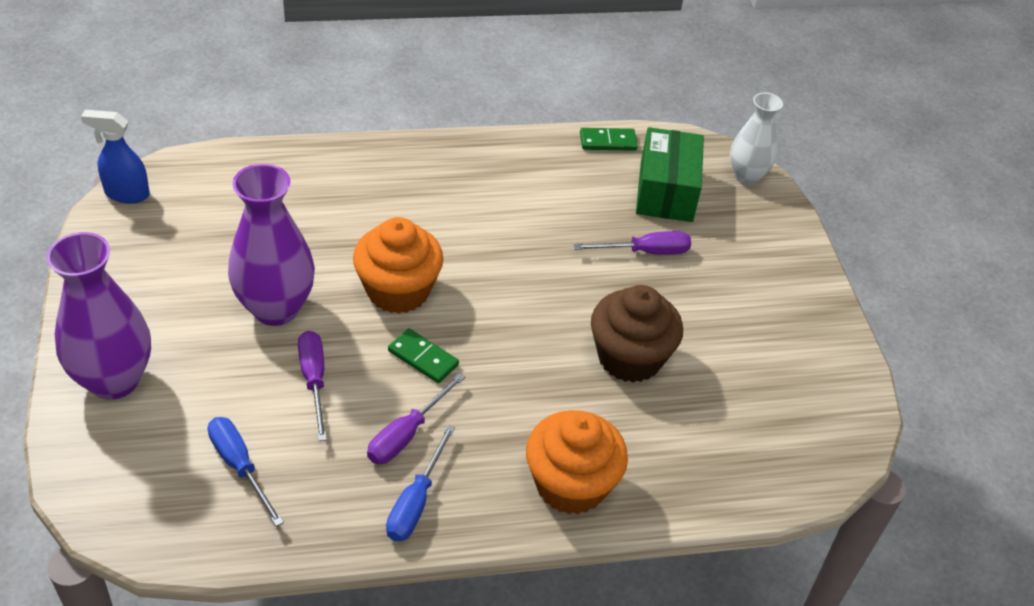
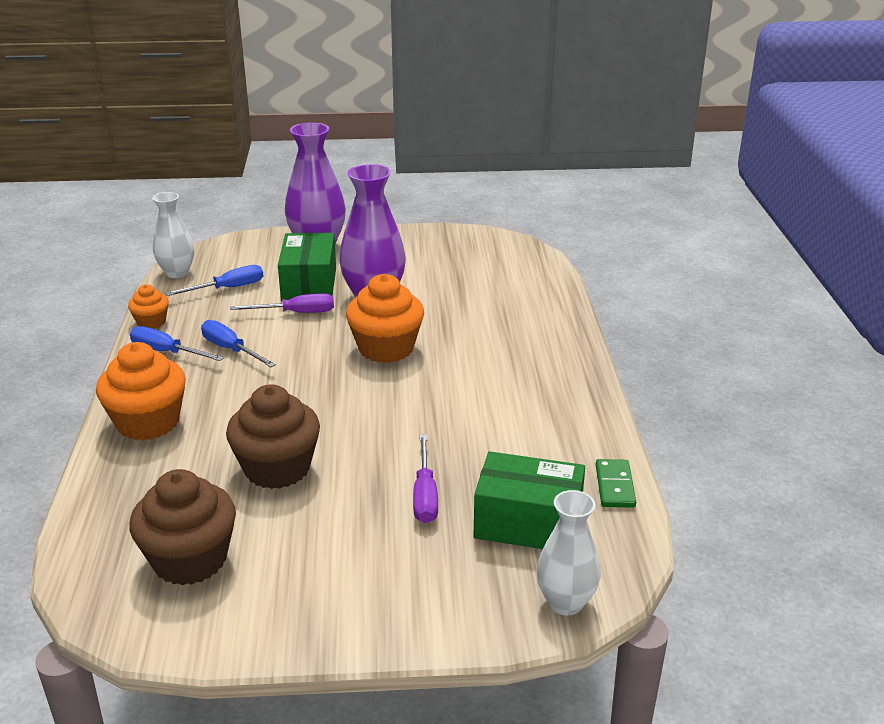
camera: 100 degrees right, 15 degrees down
(126, 194) = (503, 240): blue spray bottle -> none
(182, 542) = (177, 273): none -> white vase
(234, 376) = (309, 284): none -> green box
(336, 539) = (151, 322): none -> orange cupcake
(407, 434) = (231, 349): purple screwdriver -> blue screwdriver
(423, 358) = (307, 358): green domino -> none
(770, 401) = (190, 560): none -> brown cupcake

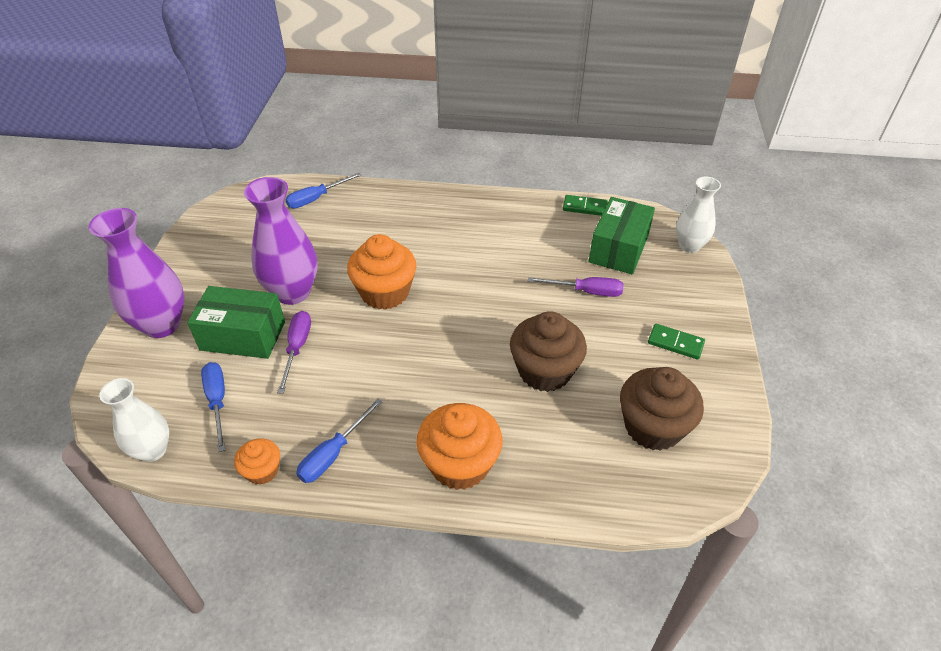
camera: 80 degrees left, 15 degrees up
(231, 349) = (348, 400): blue screwdriver -> blue screwdriver (316, 198)
(338, 582) = (675, 343): none -> green domino

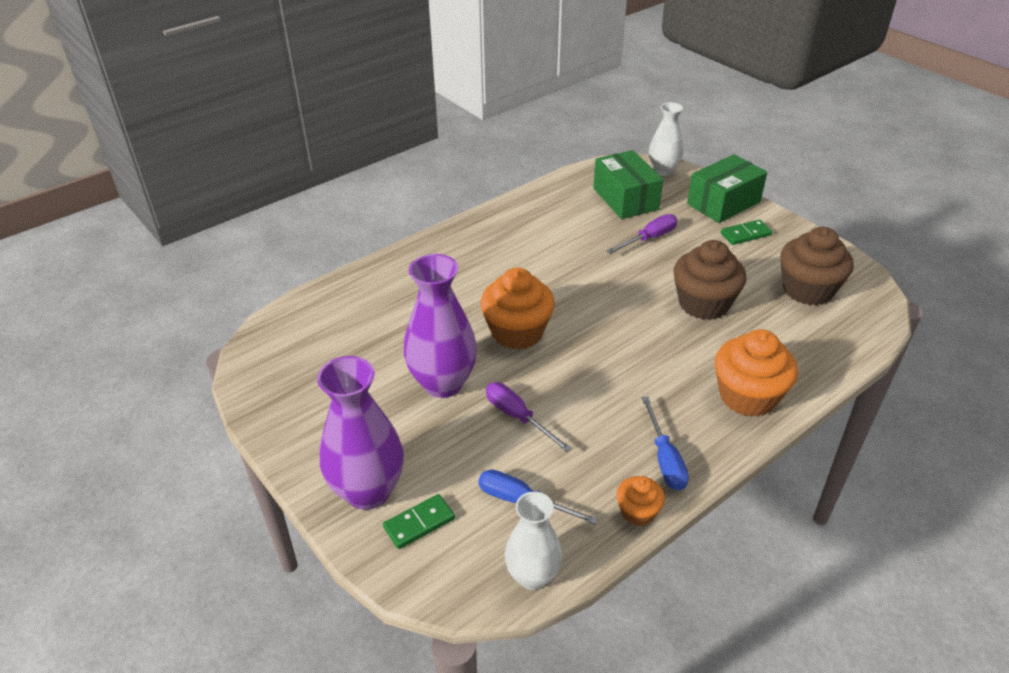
camera: 45 degrees left, 5 degrees down
(243, 336) = (458, 443): green box -> green box (723, 203)
(316, 198) = (336, 304): blue screwdriver -> none
(584, 207) = (561, 185): green domino -> green domino (419, 523)

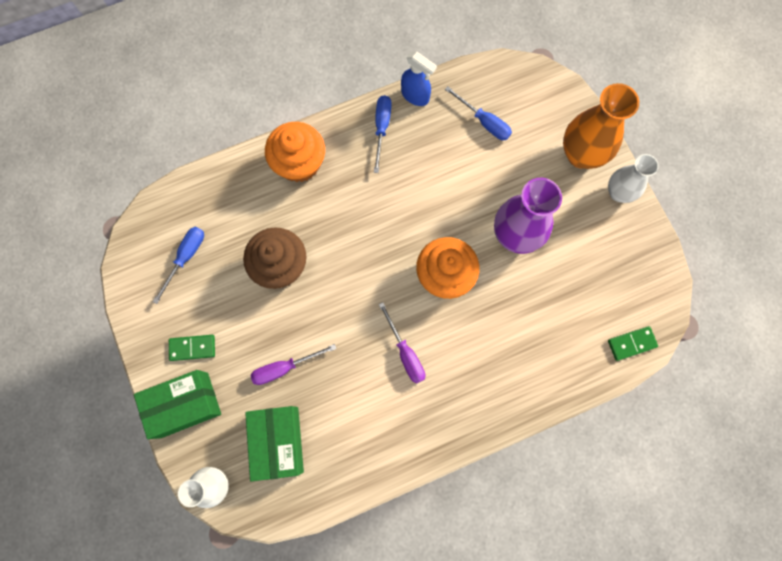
camera: 165 degrees left, 35 degrees up
(368, 491) = (581, 154): purple vase -> orange vase
(419, 523) = (552, 123): green domino -> green domino (631, 343)
(518, 417) = (468, 188): purple screwdriver -> purple screwdriver (405, 353)
(532, 576) = (492, 73): white vase -> white vase (618, 193)
(637, 512) = (415, 96): orange cupcake -> blue spray bottle
(807, 290) = (186, 258): brown cupcake -> blue screwdriver

